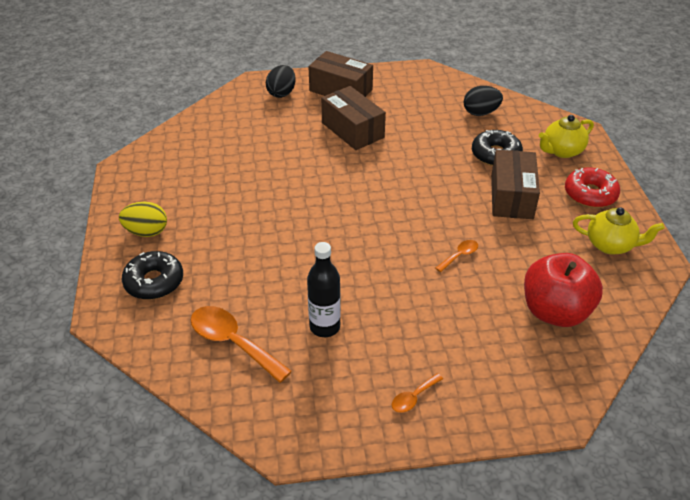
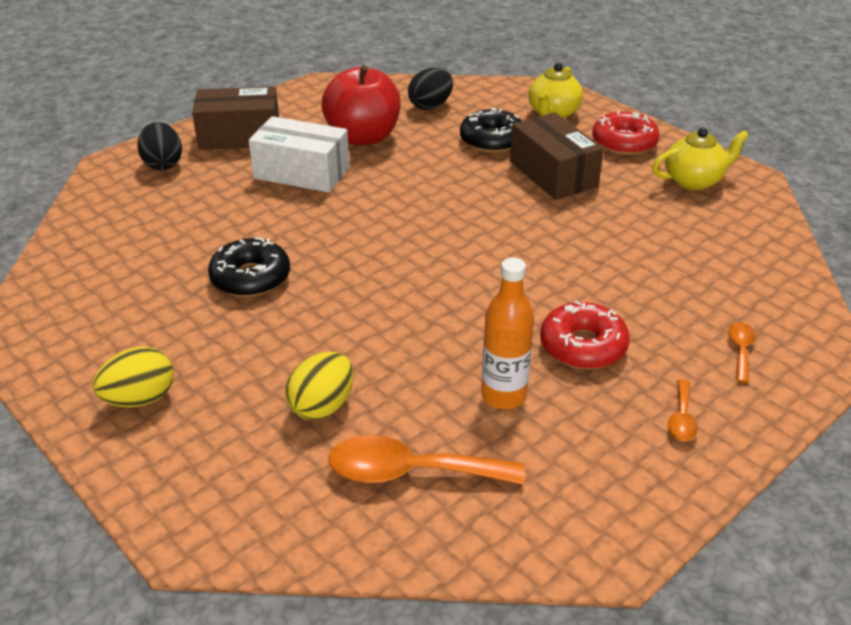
camera: 35 degrees left, 5 degrees down
(154, 282) = (220, 455): black donut -> black donut (250, 278)
(225, 281) = (322, 406): none -> yellow egg
(325, 327) = (503, 396): black bottle -> orange bottle
(352, 130) = (301, 173): brown box -> white box
(403, 321) = (583, 346): none -> red donut
(459, 255) = (566, 252): orange spoon -> orange spoon (740, 350)
(555, 311) = (716, 264): red apple -> red apple (363, 137)

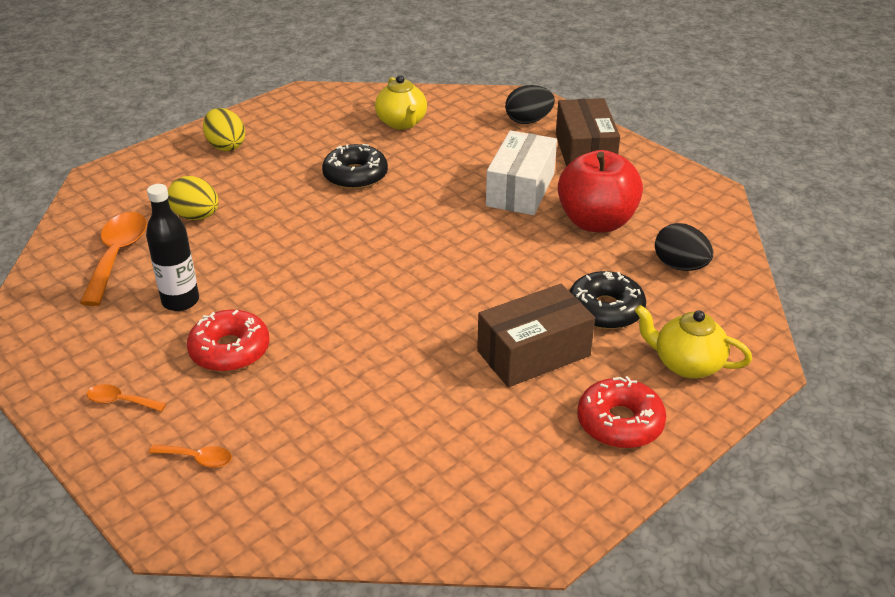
camera: 90 degrees right, 0 degrees up
(503, 396) = (180, 301): orange bottle -> black bottle
(694, 181) = (528, 478): yellow teapot -> yellow teapot (402, 123)

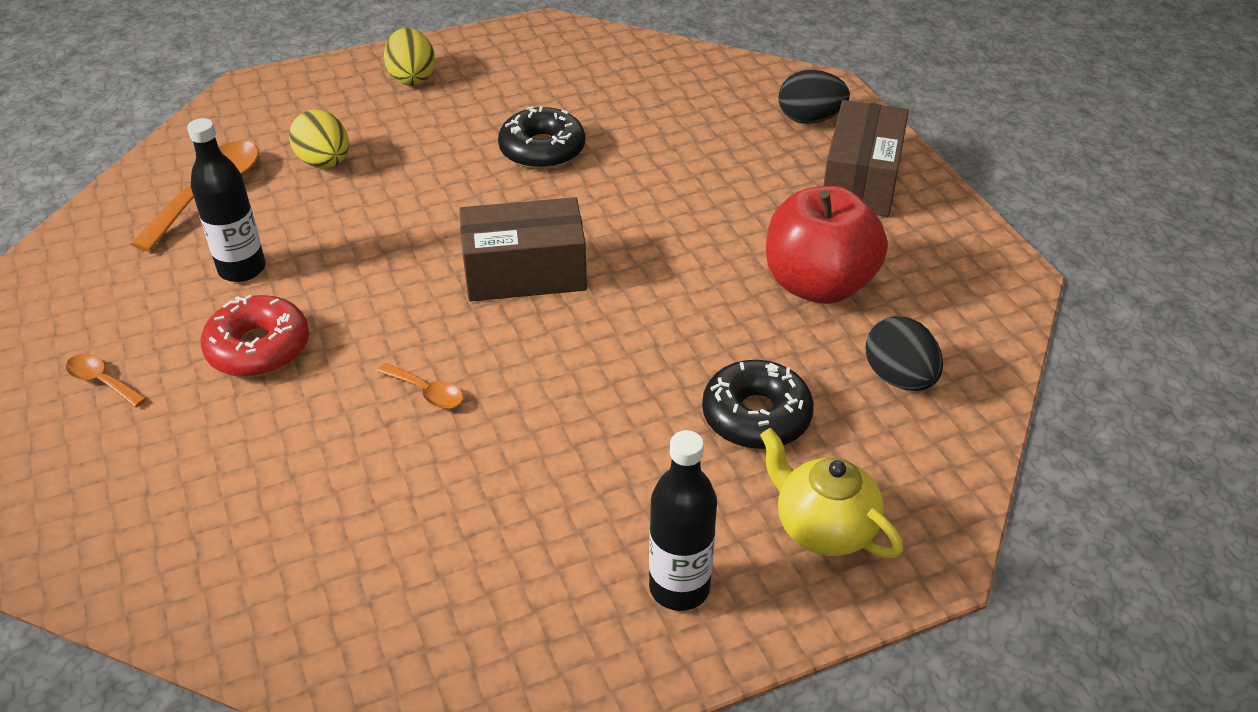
camera: 20 degrees right, 5 degrees up
(198, 459) = (139, 481): orange spoon -> orange spoon (427, 392)
(402, 123) = (642, 89): yellow teapot -> none
(520, 189) = (742, 215): white box -> none
(533, 353) = (623, 453): brown box -> brown box (525, 272)
(620, 423) = (679, 588): red donut -> black bottle

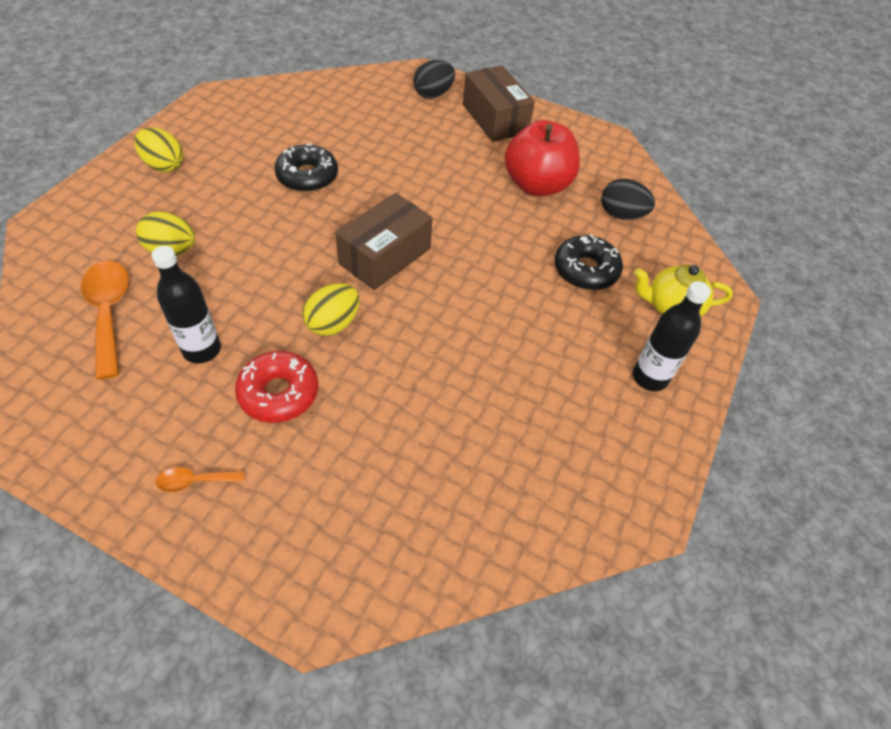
camera: 45 degrees left, 10 degrees up
(387, 312) = (333, 323): none -> yellow egg
(427, 392) = (414, 357): orange spoon -> none

